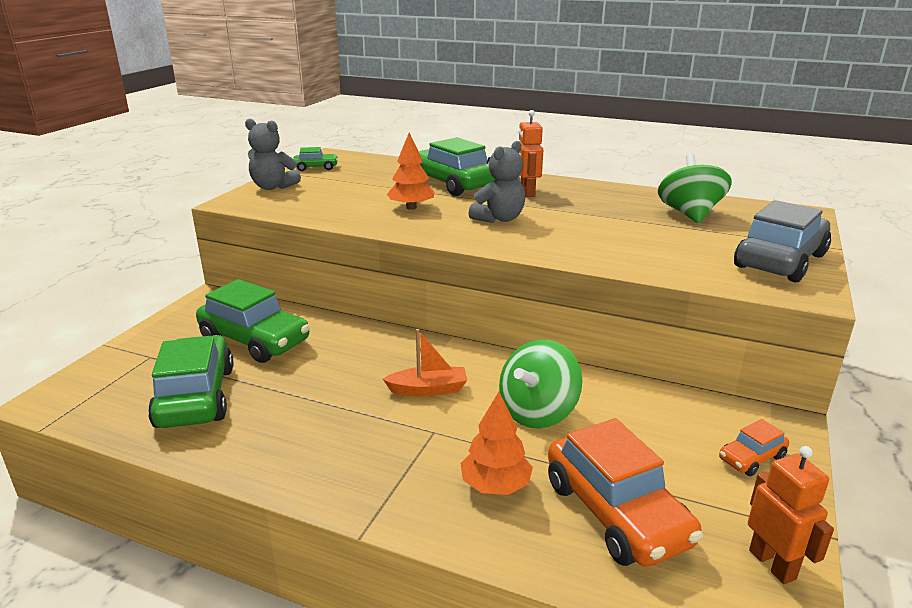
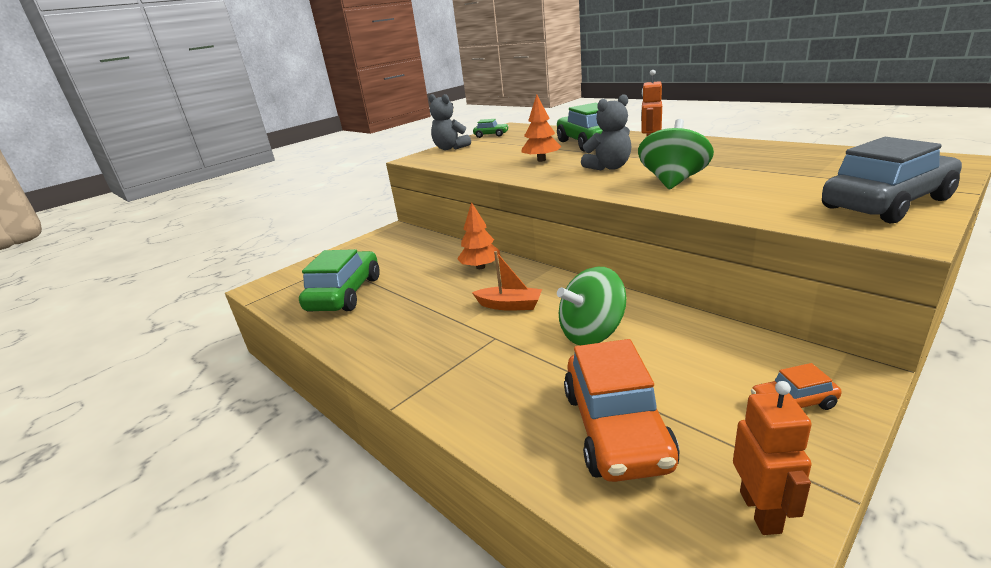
camera: 25 degrees right, 0 degrees up
(255, 340) = (406, 259): green car -> none
(495, 485) = (520, 387): orange tree -> orange tree (480, 267)
(689, 214) = (805, 163): green spinning top -> green spinning top (673, 181)

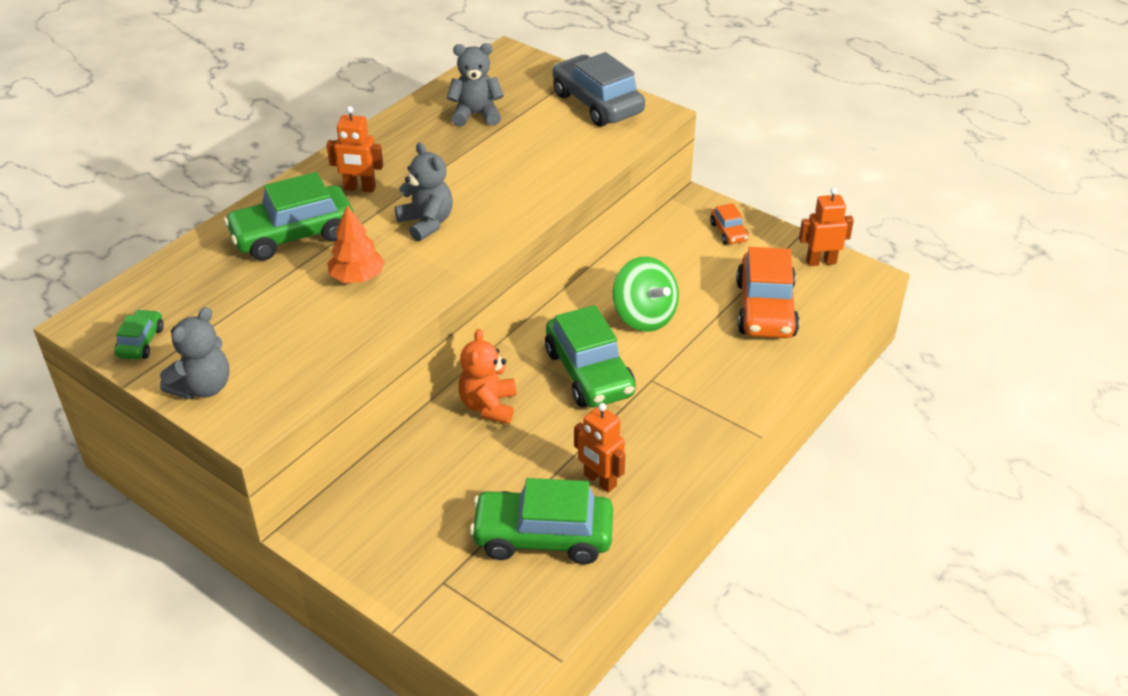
camera: 100 degrees left, 15 degrees up
(383, 314) = (599, 481): none -> orange robot
(480, 267) = (488, 406): orange tree -> orange teddy bear
(510, 305) = (589, 373): orange boat -> green car
(616, 429) = (765, 309): orange car -> orange car turned 105 degrees clockwise
(673, 181) = (501, 186): green spinning top -> none
(796, 163) = (476, 115): none -> grey teddy bear

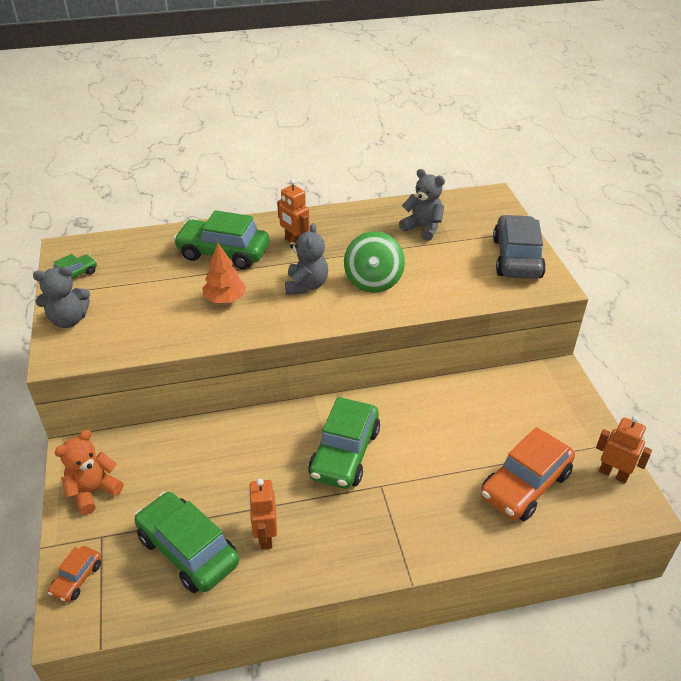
camera: 40 degrees right, 0 degrees up
(488, 406) = (258, 435): orange teddy bear -> orange teddy bear (93, 491)
(644, 316) = (427, 435): green spinning top -> green spinning top (373, 281)
(728, 232) = (560, 408): orange car -> orange car (77, 578)

